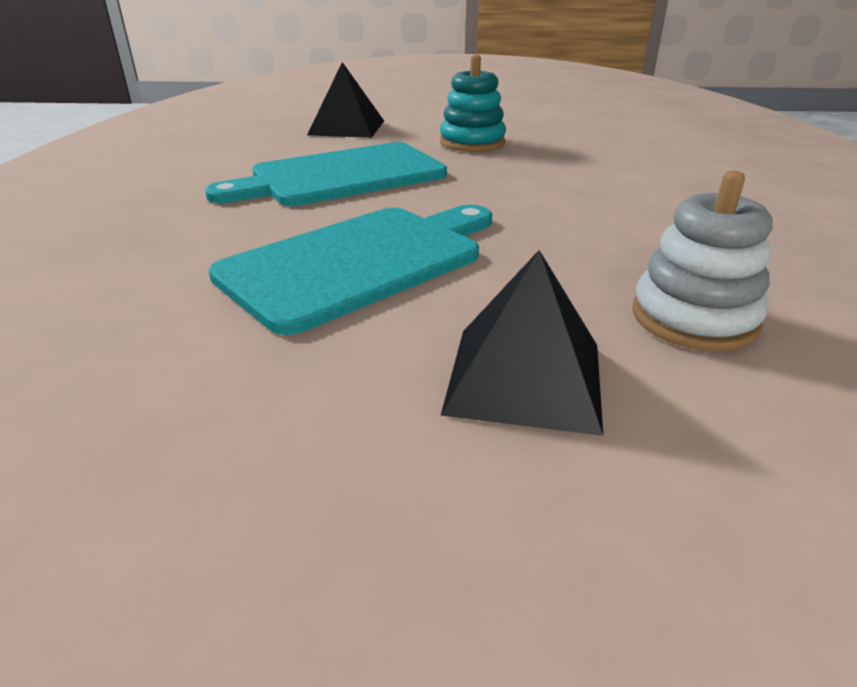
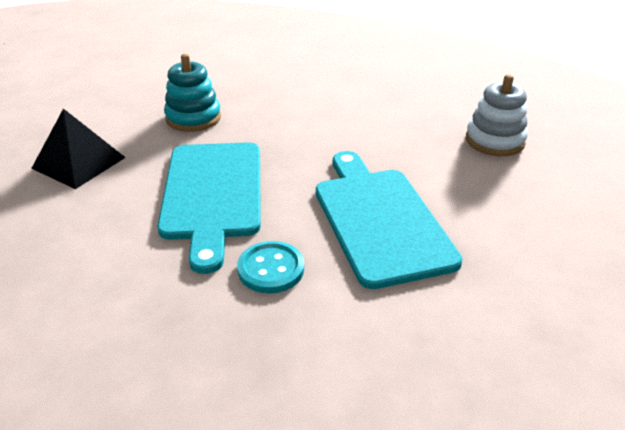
camera: 65 degrees left, 5 degrees up
(226, 223) = (271, 269): none -> turquoise button
(525, 377) = (527, 201): black pyramid -> none

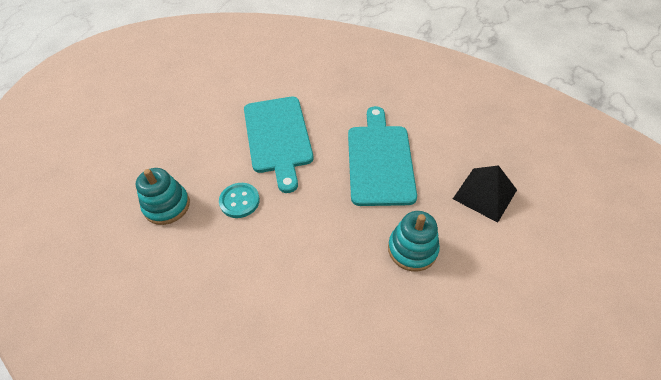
camera: 175 degrees left, 15 degrees up
(271, 269) = (341, 110): turquoise button -> turquoise button (239, 201)
(494, 141) = (167, 206): white stacking toy -> turquoise stacking toy

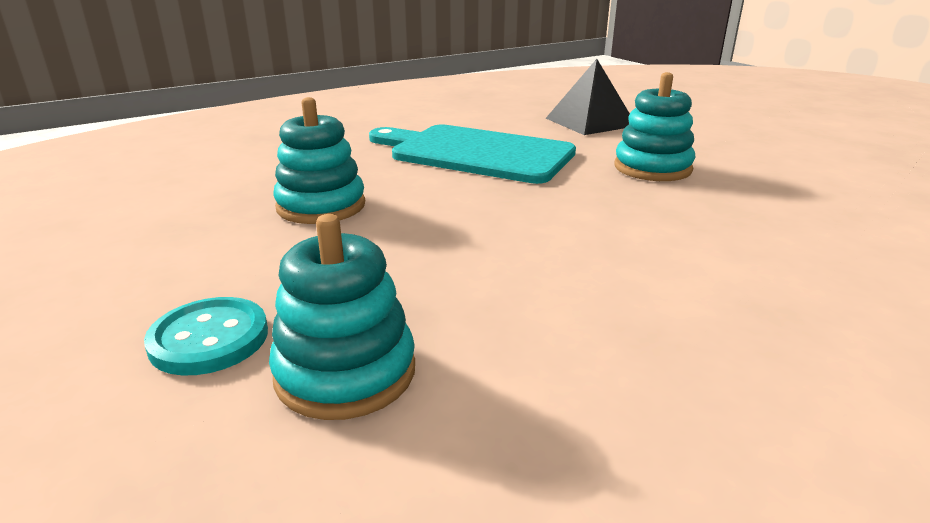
camera: 65 degrees left, 25 degrees down
(239, 201) = (438, 271): turquoise button -> turquoise button (209, 339)
(278, 137) = (321, 206): turquoise cutting board -> turquoise stacking toy

